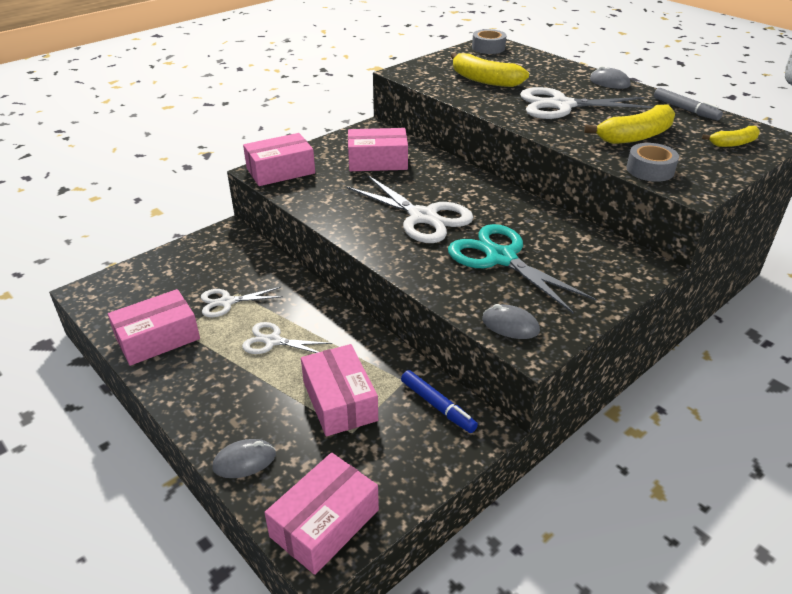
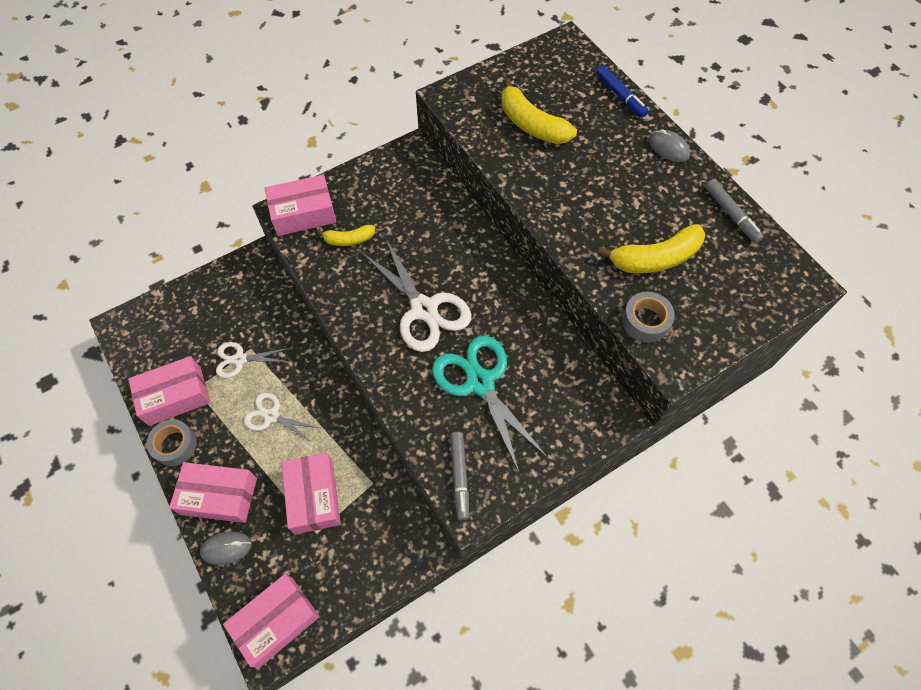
camera: 10 degrees right, 25 degrees up
(377, 161) = (402, 210): pink box -> pink box (219, 496)
(437, 406) = (393, 517): blue marker -> blue marker (620, 95)
(488, 48) = (558, 54): grey tape -> grey tape (175, 445)
(510, 325) = (459, 476): grey mouse -> grey marker
(561, 105) = (598, 187): white scissors -> none
(733, 143) = (754, 287): yellow banana -> yellow banana (349, 240)

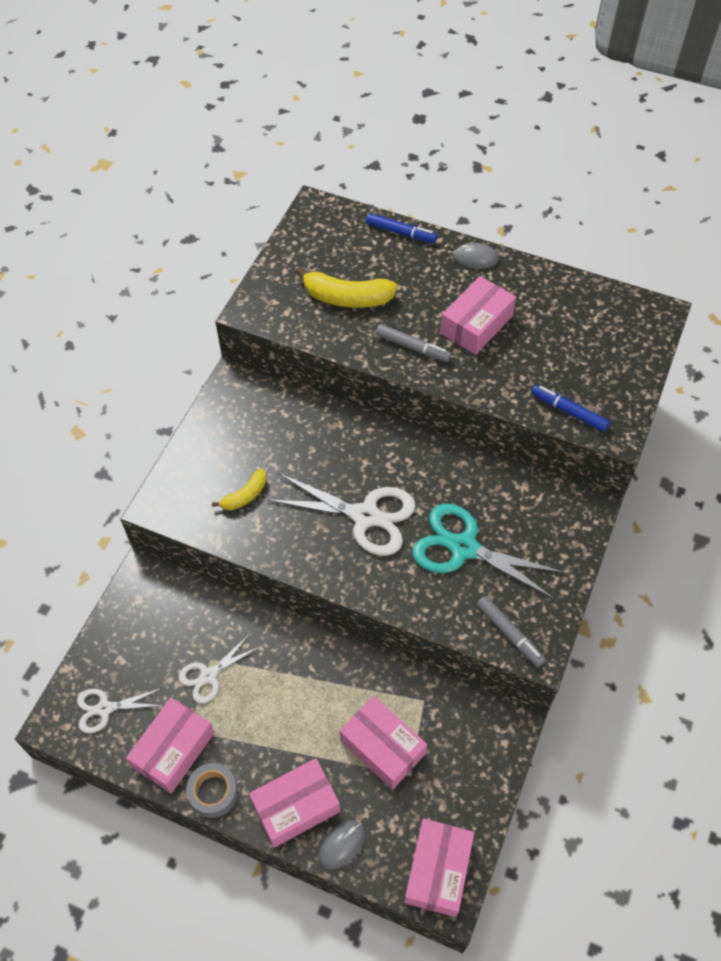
camera: 35 degrees left, 5 degrees down
(271, 416) = (283, 705): white scissors -> white scissors (104, 709)
(303, 213) = (180, 497): pink box -> pink box (476, 324)
(645, 321) = (569, 412): grey tape -> blue marker
(655, 258) = (537, 357): yellow banana -> none
(731, 214) = (565, 288): grey marker -> grey marker (412, 347)

